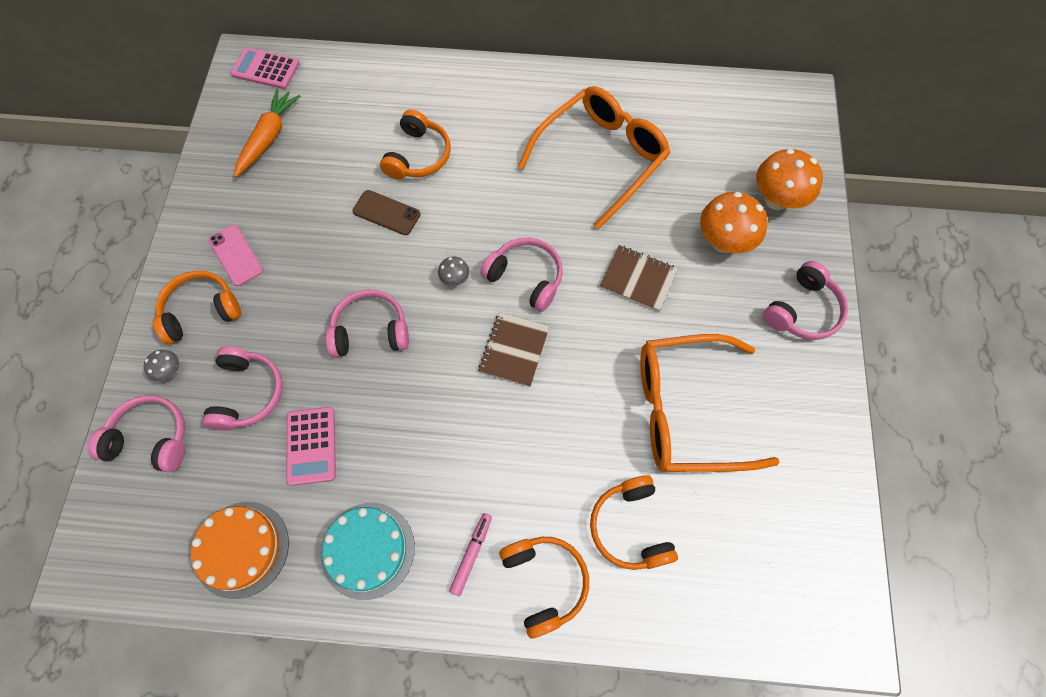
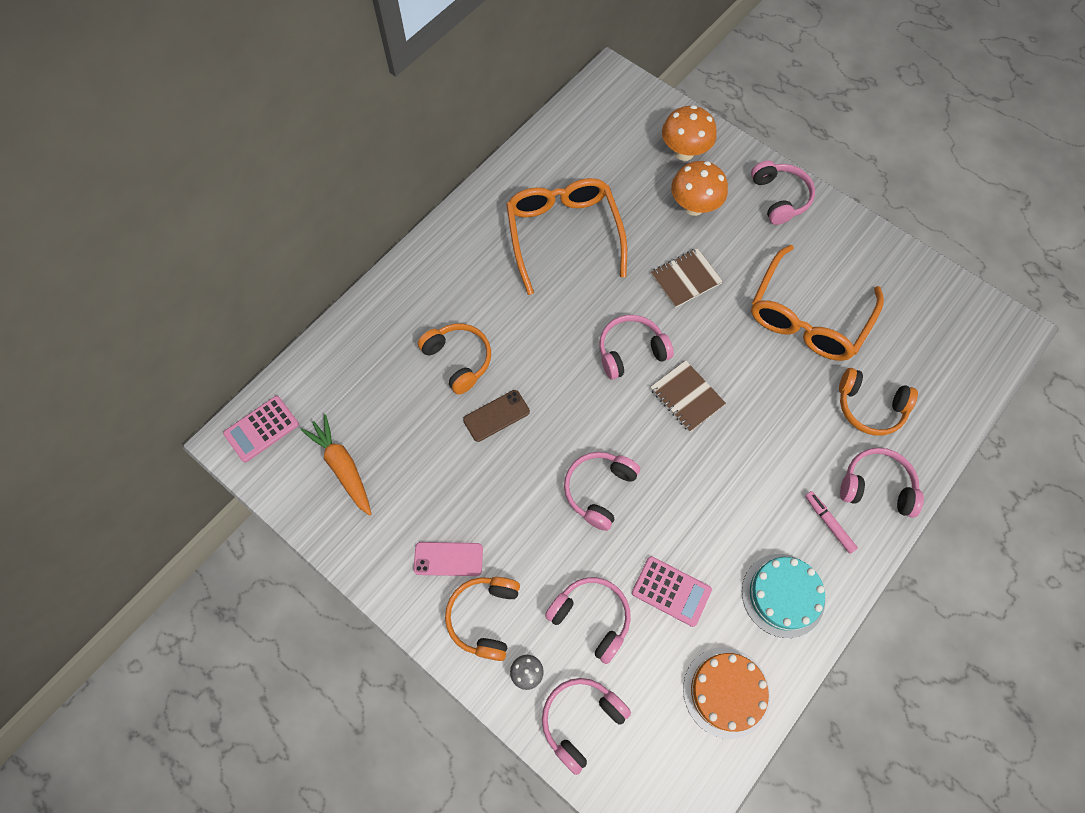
camera: 55 degrees left, 0 degrees up
(455, 279) = (596, 401): grey mushroom -> none
(545, 582) = (876, 486): orange headphones -> pink headphones

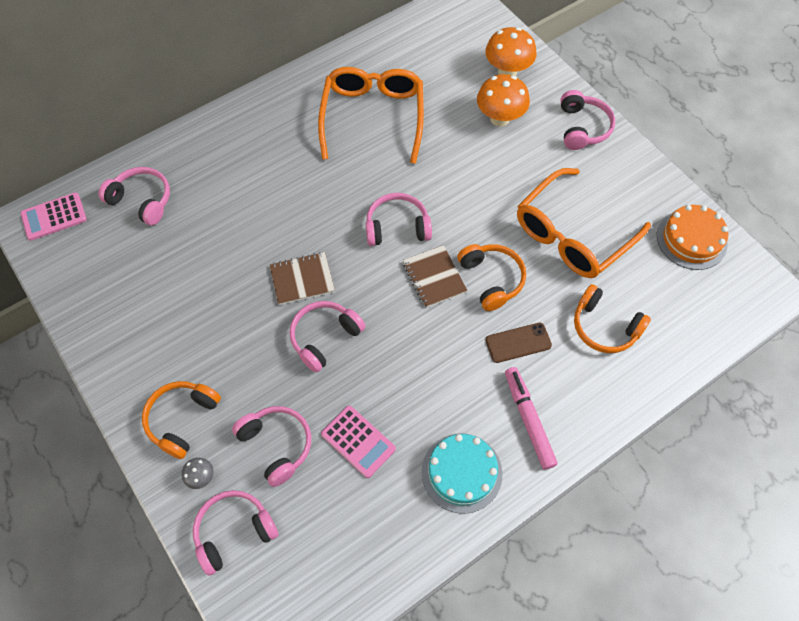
camera: 15 degrees right, 5 degrees down
(343, 467) = (109, 264): orange carrot -> none
(448, 559) = (169, 362): pink phone -> none
(459, 360) = (242, 199): orange headphones -> orange headphones (492, 279)
(496, 416) = (257, 253): brown phone -> brown phone (518, 343)
(685, 279) = (470, 177): brown notebook -> brown notebook (302, 279)
(726, 692) = (376, 544): orange cake -> orange cake (691, 239)
(828, 523) = (528, 420): pink marker -> pink marker, size x1.55
(876, 486) = (586, 398): pink headphones -> pink headphones (142, 200)

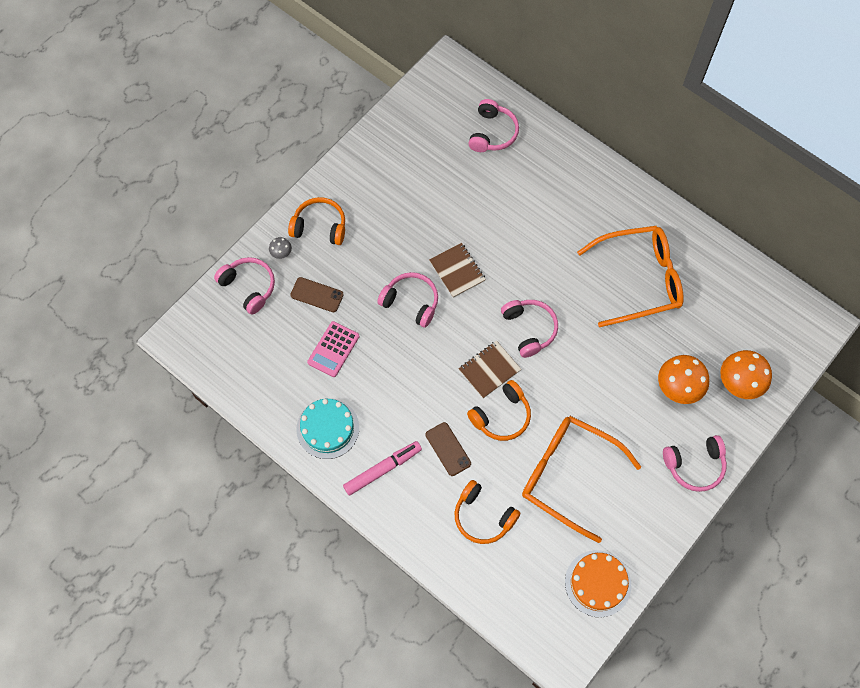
camera: 75 degrees right, 5 degrees up
(54, 217) = (458, 79): pink calculator -> none
(277, 445) = (317, 295): pink headphones -> brown phone
(604, 327) = (483, 517): orange headphones -> orange headphones turned 75 degrees counterclockwise

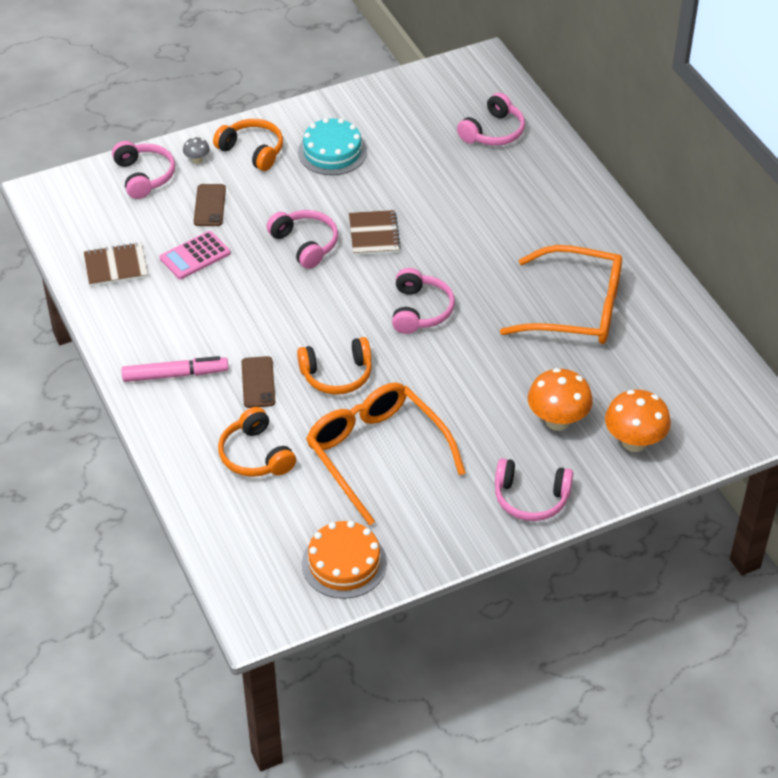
camera: 25 degrees right, 20 degrees down
(317, 295) = (209, 205): brown phone -> brown phone turned 45 degrees clockwise
(327, 428) = (142, 319): turquoise cake -> turquoise cake (332, 152)
(489, 370) = (351, 330): brown notebook -> brown notebook (116, 266)

